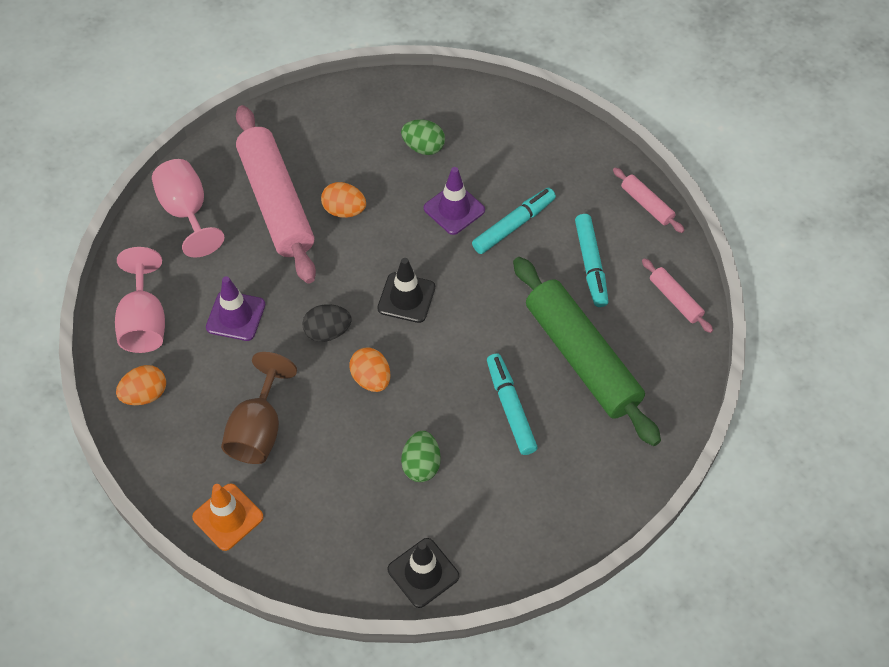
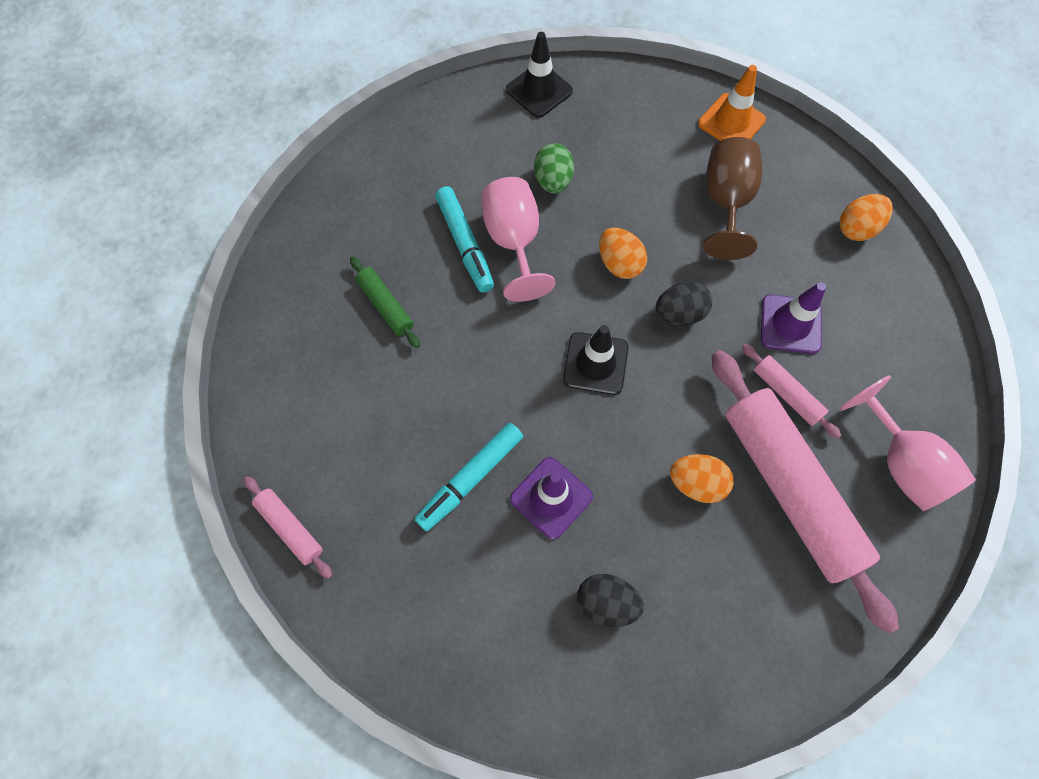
camera: 175 degrees right, 10 degrees up
(144, 322) = (892, 309): pink goblet -> pink goblet (514, 242)
(423, 147) = (606, 602): green egg -> black egg
(582, 358) = (385, 306): green rolling pin -> green rolling pin, size x0.44
(590, 265) = (371, 427): turquoise marker -> none
(675, 299) = (269, 388): pink rolling pin -> pink rolling pin (786, 394)

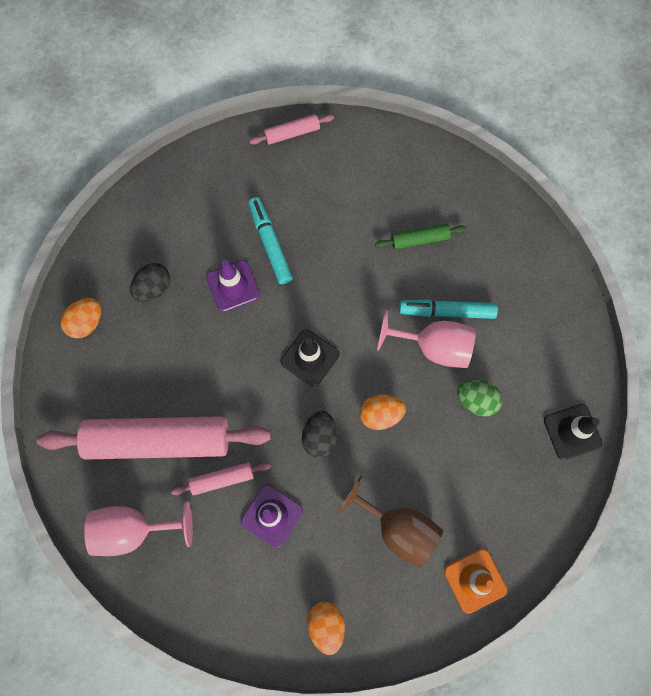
camera: 115 degrees right, 5 degrees up
(696, 483) = (194, 381): orange egg -> orange egg (86, 323)

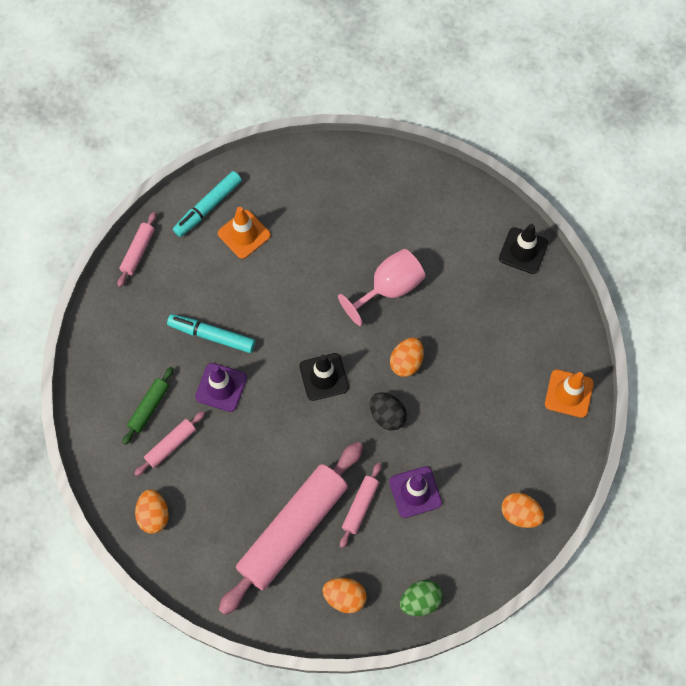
camera: 50 degrees left, 5 degrees down
(134, 530) = (344, 597): pink goblet -> orange egg
(153, 288) = (171, 445): black egg -> pink rolling pin
(377, 196) = (244, 234): none -> orange traffic cone
(398, 528) = (494, 414): brown goblet -> none
(419, 239) = (302, 233): green rolling pin -> green rolling pin (149, 407)
(446, 311) = (371, 259): turquoise marker -> turquoise marker (208, 207)
(476, 400) = (450, 292): green egg -> green egg (420, 601)

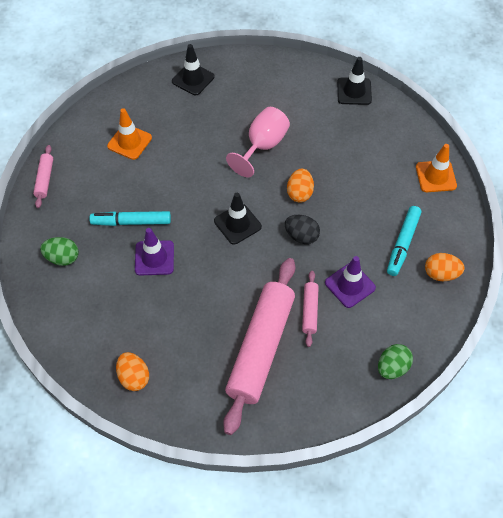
camera: 20 degrees left, 10 degrees down
(126, 354) = (62, 258): none -> green egg
(149, 407) = (97, 293): green rolling pin -> none
(171, 445) = (128, 316): pink rolling pin -> none
(208, 207) = (92, 131): turquoise marker -> turquoise marker (402, 244)
(344, 173) = (193, 79): none -> black traffic cone
(344, 597) = (328, 387): orange egg -> none

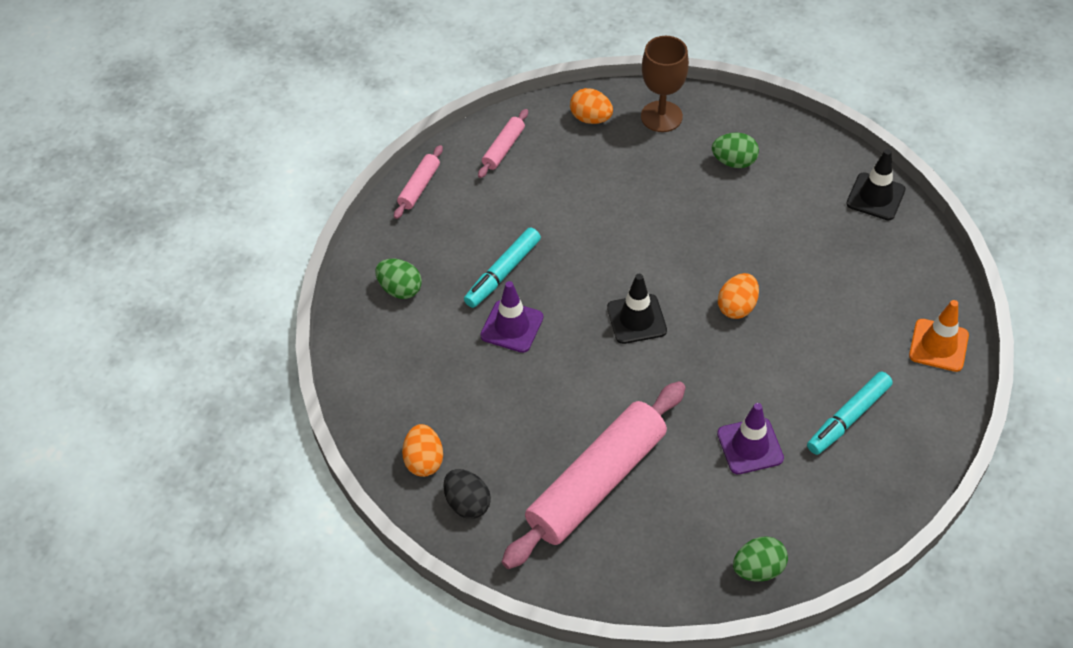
camera: 25 degrees right, 5 degrees down
(129, 142) = (544, 173): orange traffic cone -> none
(131, 222) = (502, 273): turquoise marker -> turquoise marker turned 75 degrees counterclockwise
(193, 79) = (661, 116): black traffic cone -> brown goblet
(254, 95) = (734, 162): none -> green egg
(262, 146) = (715, 231): pink goblet -> none
(301, 236) = (714, 362): black egg -> black egg (467, 503)
(309, 311) = (681, 459): pink rolling pin -> pink rolling pin (503, 148)
(441, 274) = (883, 475): orange egg -> orange egg (591, 118)

